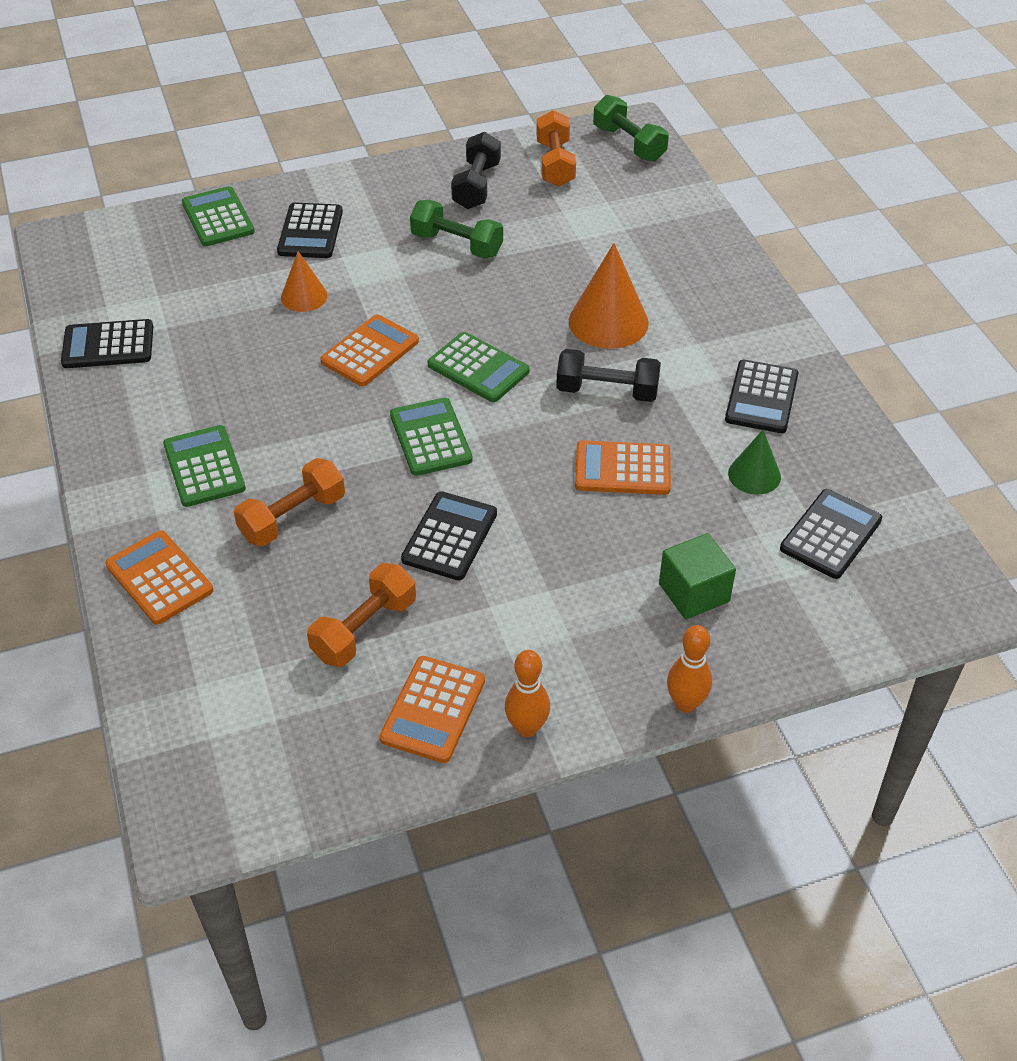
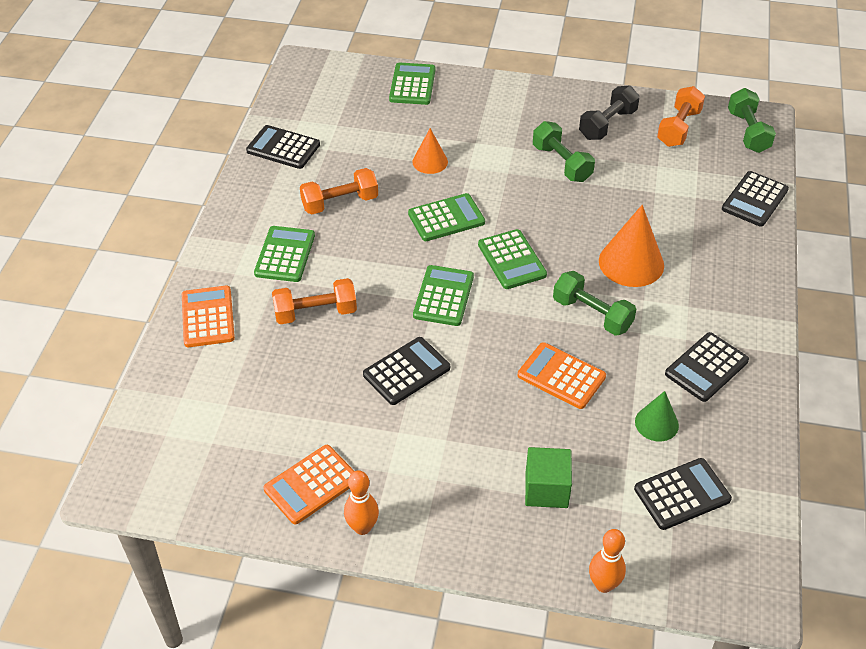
camera: 30 degrees right, 0 degrees up
(310, 232) = (466, 117): black calculator -> black calculator (755, 199)
(364, 629) = (307, 409): orange dumbbell -> orange dumbbell (340, 203)
(370, 351) = (446, 218): orange calculator -> green calculator
(607, 391) = (592, 314): black dumbbell -> green dumbbell
(686, 703) = (482, 565): orange bowling pin -> orange bowling pin (603, 585)

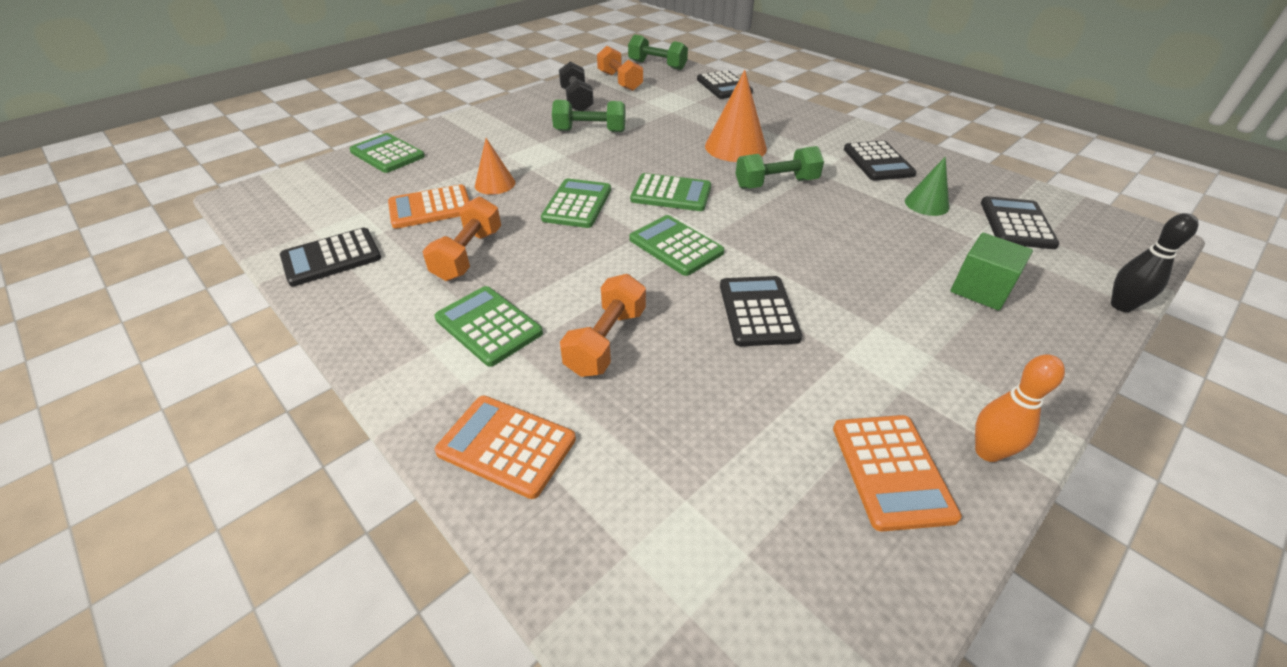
camera: 55 degrees left, 5 degrees down
(561, 376) = (838, 225): orange calculator -> orange calculator (430, 208)
(603, 585) = (1121, 306): orange bowling pin -> black bowling pin

